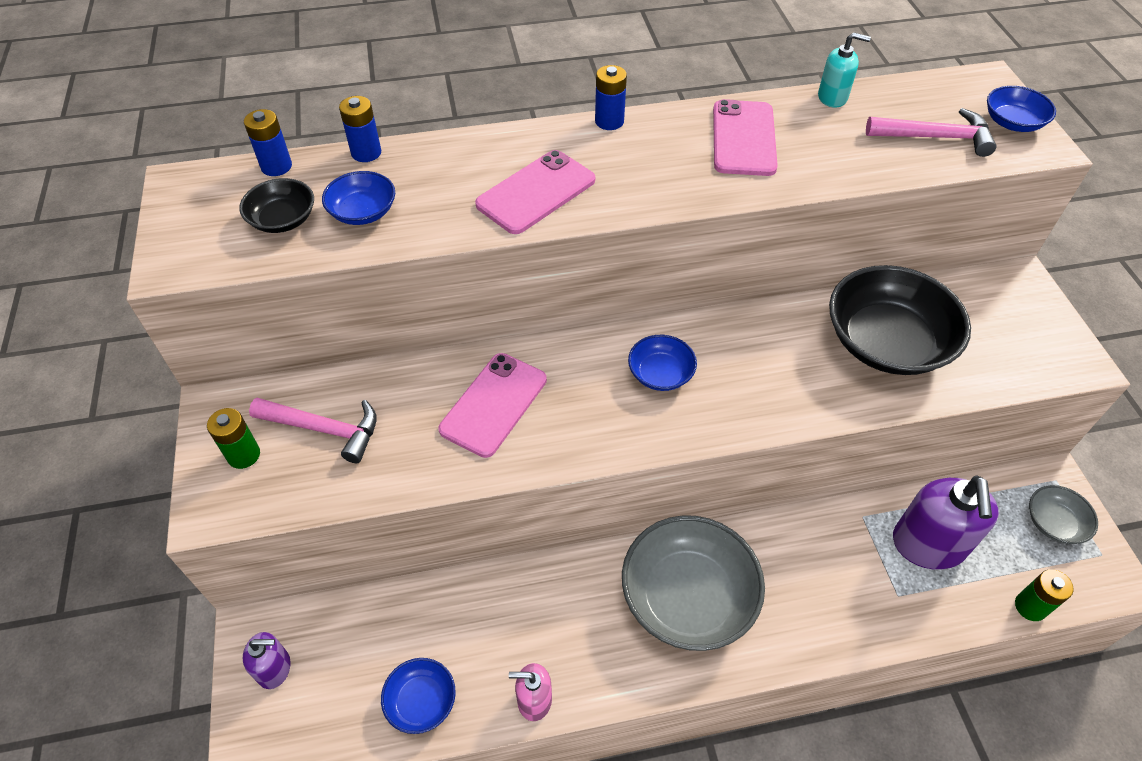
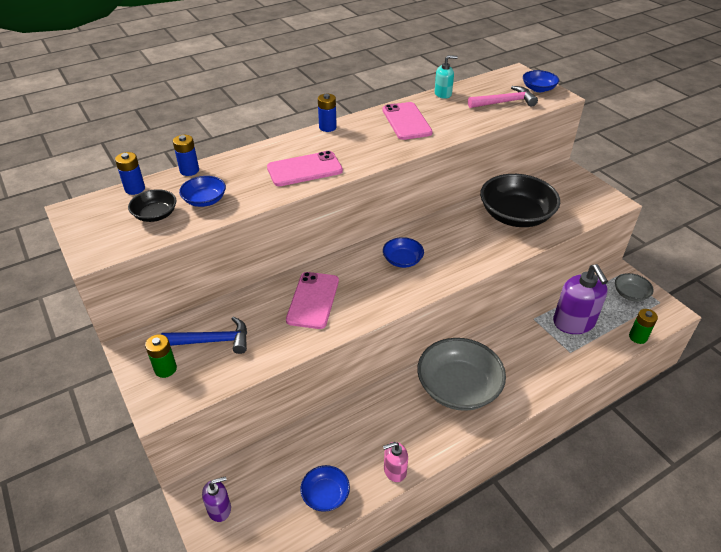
camera: 20 degrees left, 10 degrees down
(325, 429) = (213, 341): pink hammer -> blue hammer
(536, 192) = (304, 169): pink phone -> pink phone turned 45 degrees clockwise

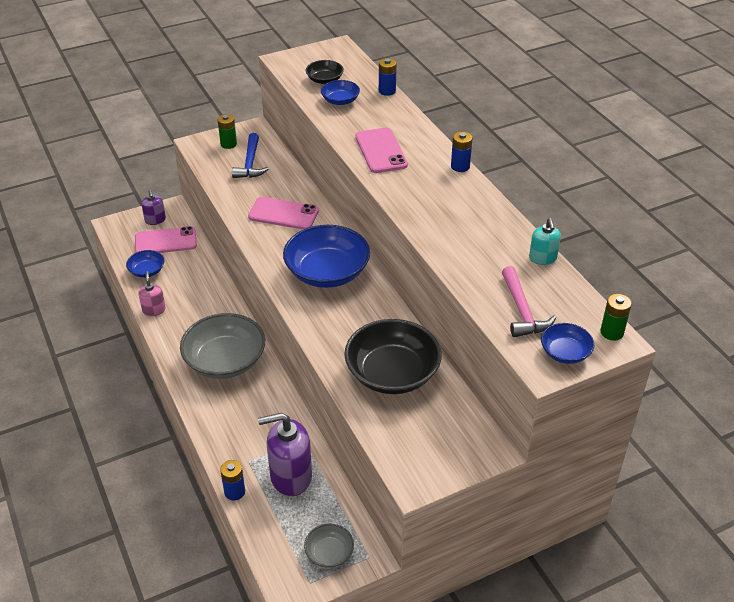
camera: 95 degrees right, 0 degrees up
(135, 189) = (363, 68): blue battery -> blue battery (234, 492)
(402, 260) = (327, 272): blue bowl -> blue bowl, size x2.03
(406, 121) = (472, 222): pink phone -> pink phone (165, 241)
(638, 337) = (256, 534): green battery -> green battery (611, 332)

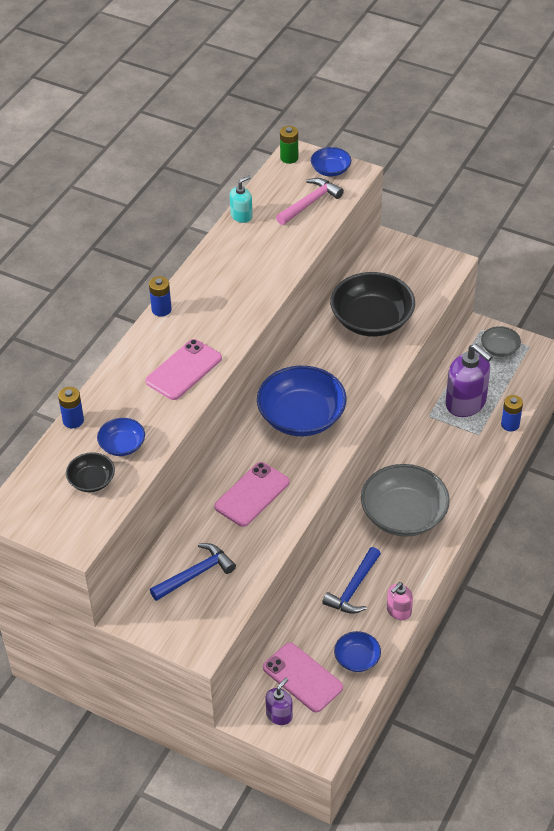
camera: 125 degrees left, 5 degrees up
(197, 298) = (353, 588): none -> blue hammer
(228, 144) = (178, 617): green battery -> none
(283, 214) = (252, 494): pink phone -> pink phone turned 60 degrees clockwise

